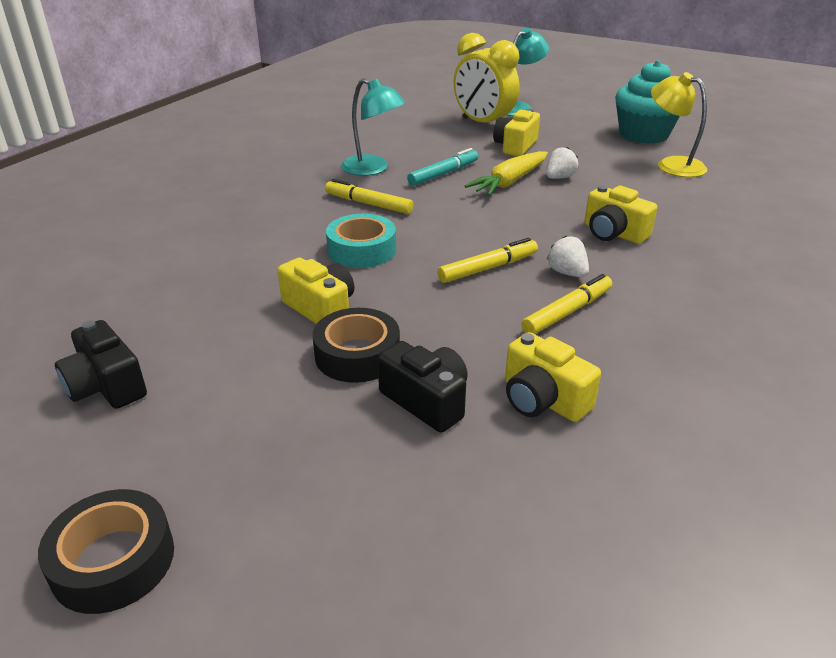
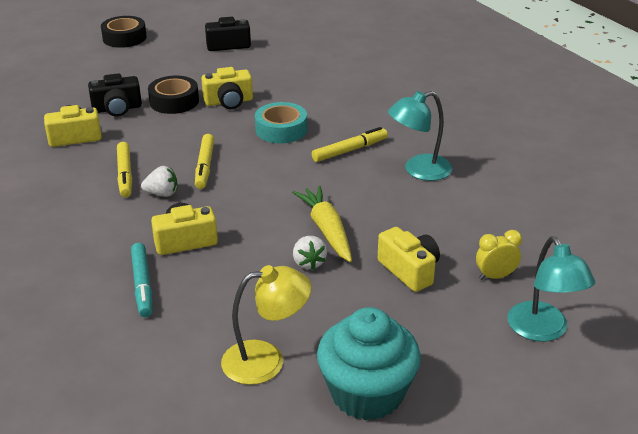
camera: 120 degrees right, 0 degrees up
(443, 174) = (377, 202): turquoise marker -> turquoise marker (142, 285)
(483, 124) = (495, 276): yellow clock -> yellow clock, size x0.48

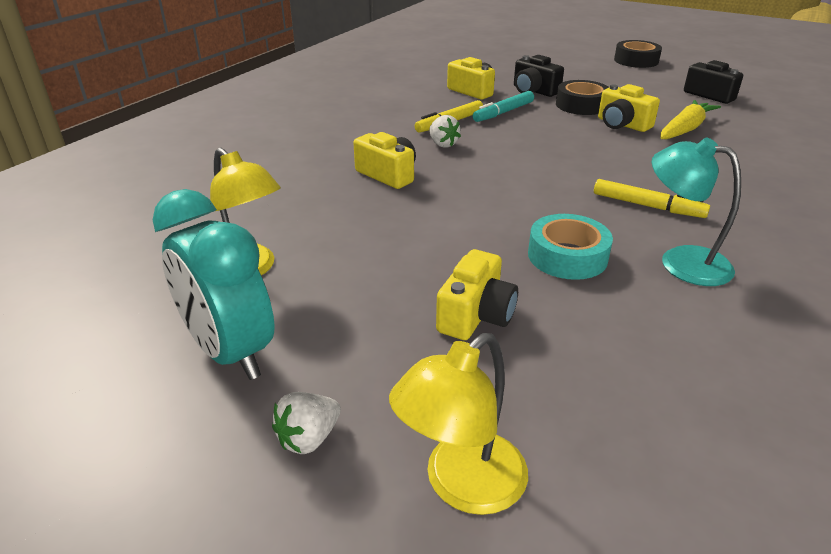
camera: 60 degrees right, 0 degrees up
(142, 285) = (310, 178): turquoise marker -> turquoise marker (503, 112)
(205, 166) = (507, 147): yellow marker -> none
(281, 130) = (620, 160): turquoise tape -> turquoise tape (567, 256)
(309, 263) = (421, 245): white strawberry -> white strawberry (309, 438)
(327, 230) = (487, 238): yellow carrot -> yellow carrot (685, 129)
(367, 393) = (230, 352): turquoise cupcake -> turquoise clock
(495, 276) = (539, 394): yellow clock -> none
(543, 331) = (461, 485): turquoise lamp -> yellow lamp

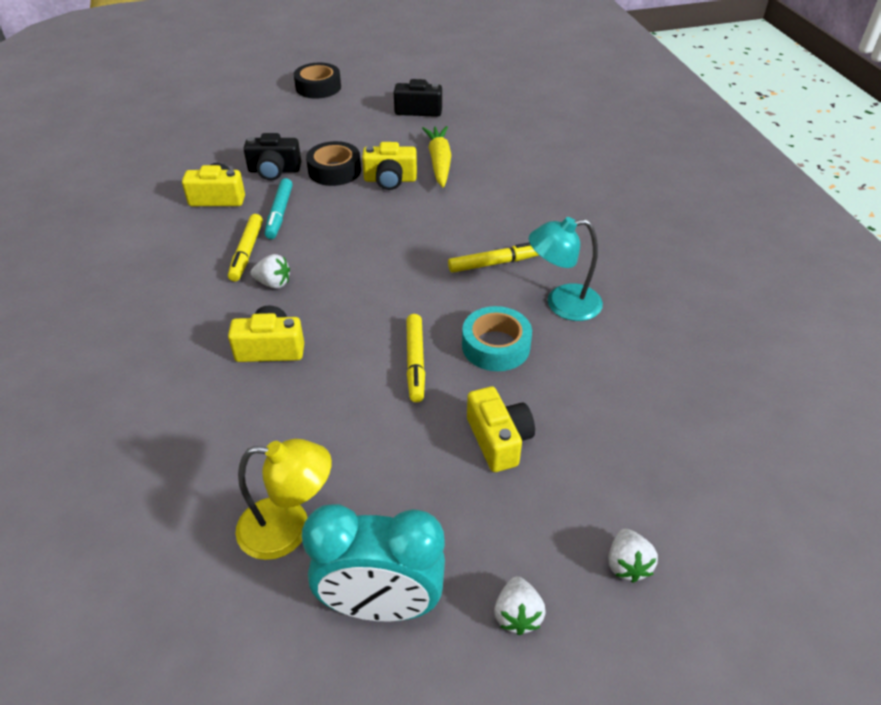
camera: 45 degrees left, 10 degrees up
(461, 485) = (627, 565): yellow lamp -> white strawberry
(480, 231) = (415, 362): none -> yellow marker

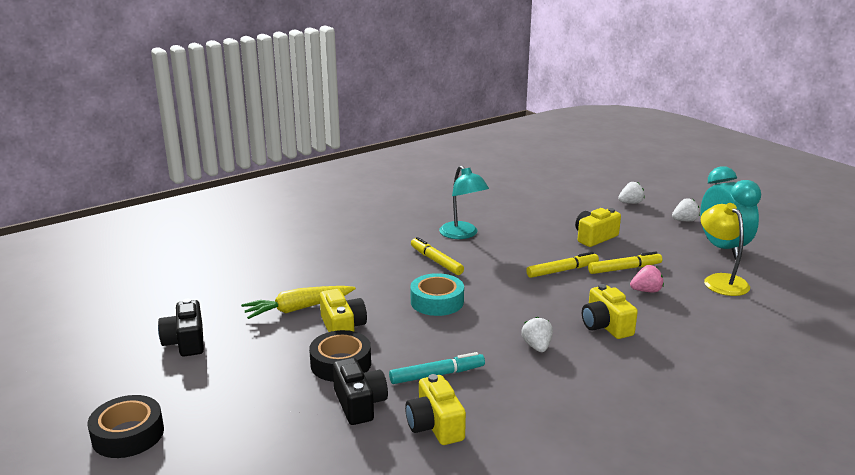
camera: 110 degrees left, 20 degrees down
(247, 252) = (509, 374): yellow marker -> yellow marker (624, 269)
(317, 423) = (646, 291): none -> pink strawberry
(496, 346) = (522, 248): turquoise tape -> turquoise tape (437, 301)

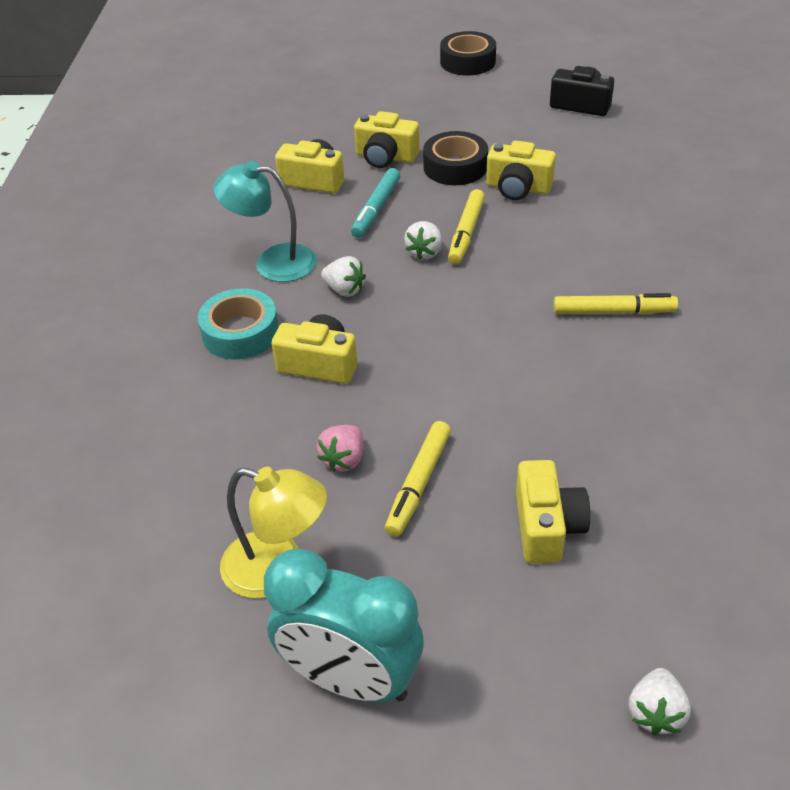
camera: 130 degrees right, 20 degrees up
(298, 309) = (585, 175): yellow carrot -> none
(359, 404) = (385, 157): black camera -> yellow camera
(437, 301) = (507, 266): turquoise tape -> turquoise tape (240, 333)
(462, 234) = (683, 378): turquoise lamp -> turquoise lamp (272, 262)
(562, 270) = (477, 413): yellow marker -> yellow marker (466, 233)
(684, 220) = (501, 733): white strawberry -> white strawberry (425, 252)

